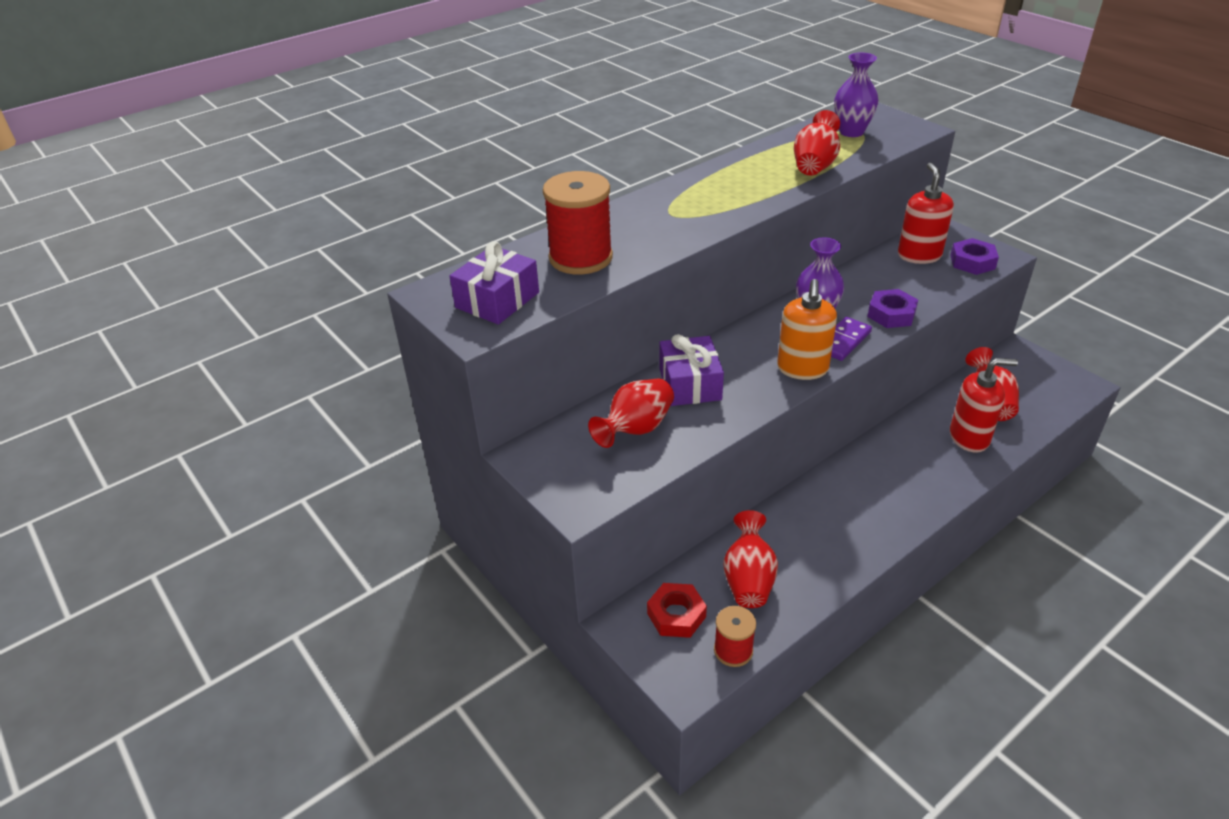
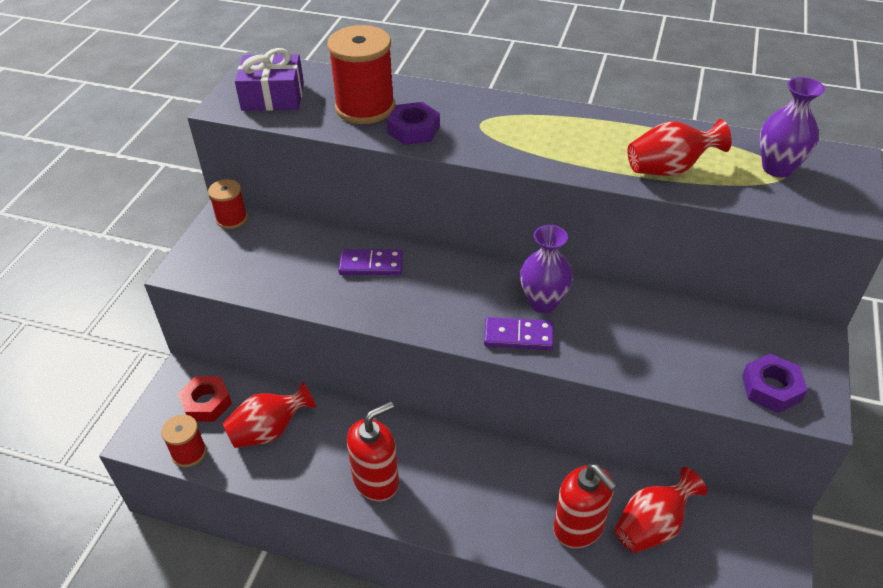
camera: 55 degrees right, 5 degrees up
(533, 448) = (232, 219): none -> red spool
(636, 429) = (290, 260): red vase -> none
(690, 384) = (371, 265): purple gift -> purple domino
(802, 369) = (450, 324): orange soap dispenser -> none
(891, 314) = (598, 355): purple nut -> purple nut (413, 129)
(919, 255) = (735, 340): red soap dispenser -> red soap dispenser (376, 480)

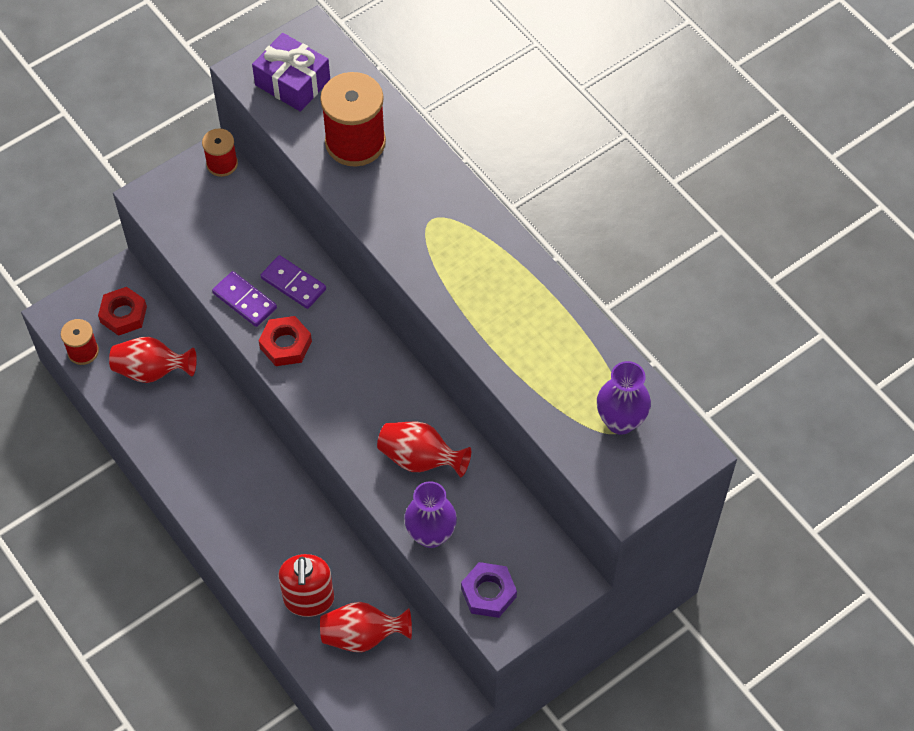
camera: 35 degrees right, 15 degrees up
(376, 480) = (197, 465): red soap dispenser -> none
(407, 308) = (286, 345): none -> red nut
(413, 129) = (371, 193): purple nut -> none
(518, 336) = (346, 424): purple domino -> purple domino (244, 301)
(543, 302) = (393, 407): purple vase -> purple vase (431, 535)
(669, 169) = (531, 366): red vase -> red vase (420, 459)

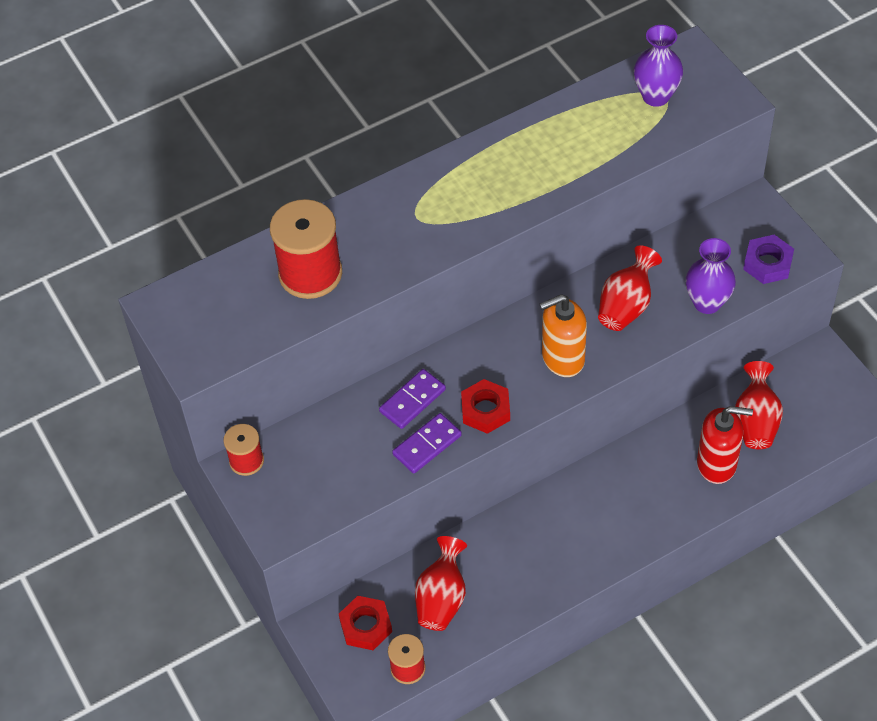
camera: 80 degrees left, 5 degrees down
(292, 82) = (220, 324): purple gift -> none
(351, 406) = (562, 358): none -> orange soap dispenser

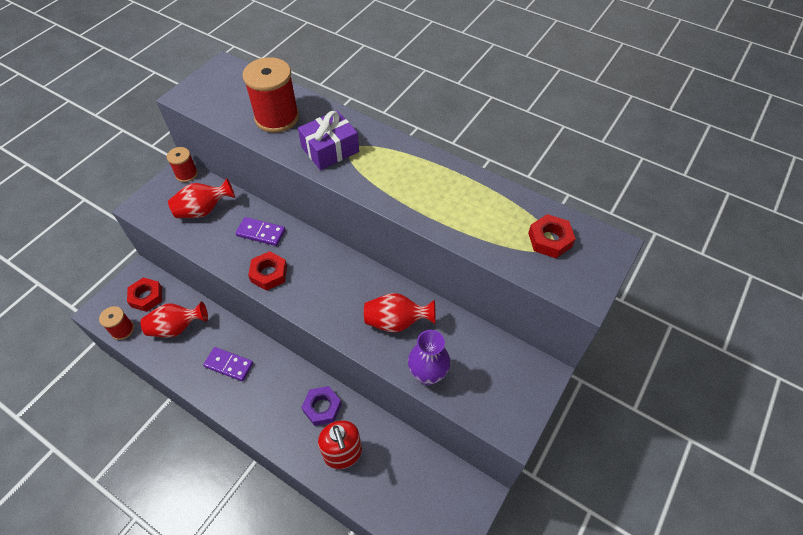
camera: 60 degrees right, 0 degrees up
(405, 237) = (330, 149): none -> purple gift
(427, 445) = (229, 253): purple domino -> purple domino (229, 365)
(562, 358) = (331, 301): orange soap dispenser -> none
(656, 96) = (550, 240): purple vase -> red nut
(756, 421) = (392, 467): red vase -> red vase (203, 210)
(767, 263) = (489, 404): purple nut -> purple nut (322, 407)

